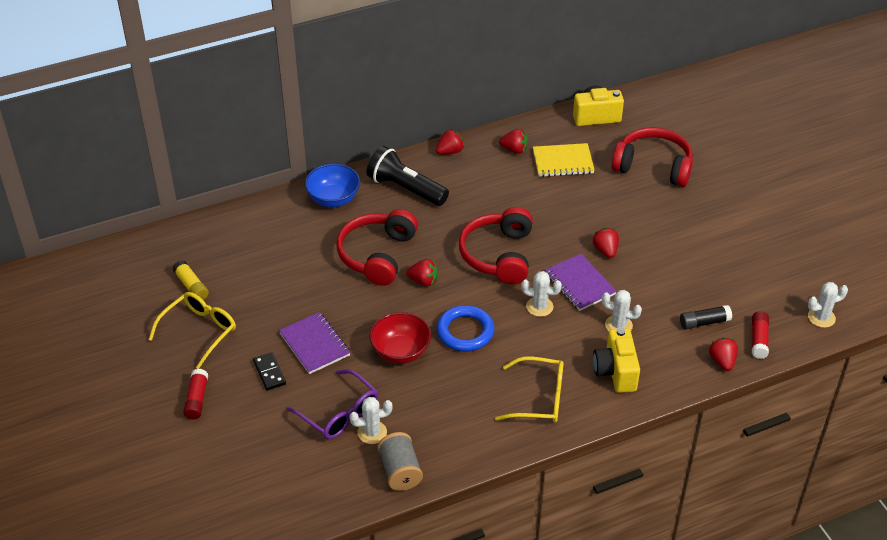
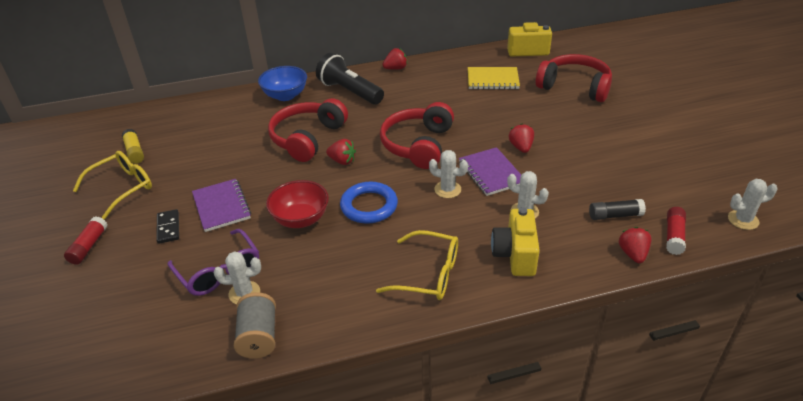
camera: 10 degrees right, 5 degrees down
(514, 150) = (451, 70): red strawberry -> none

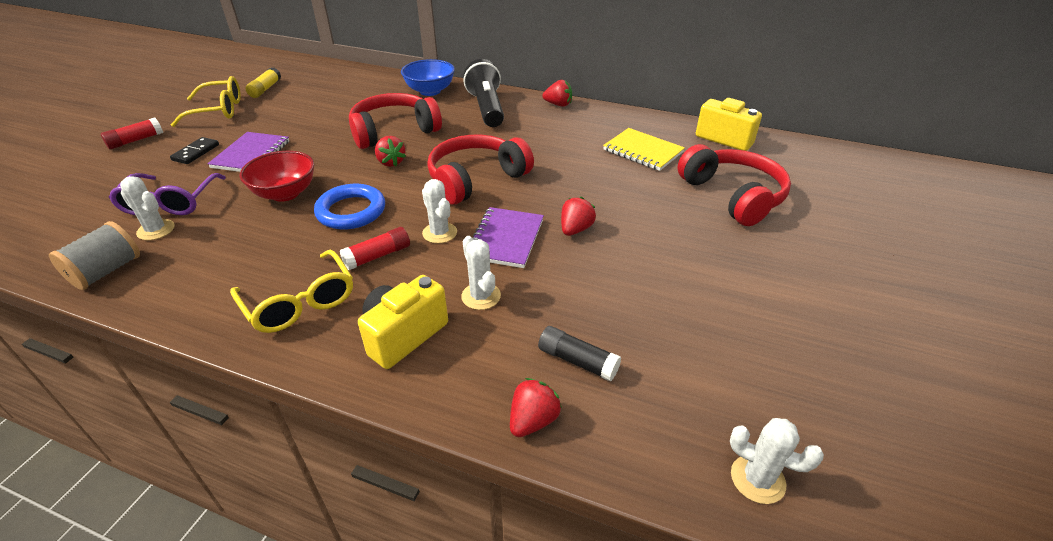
camera: 35 degrees right, 0 degrees up
(674, 236) = (620, 434): red glue stick -> red glue stick (378, 256)

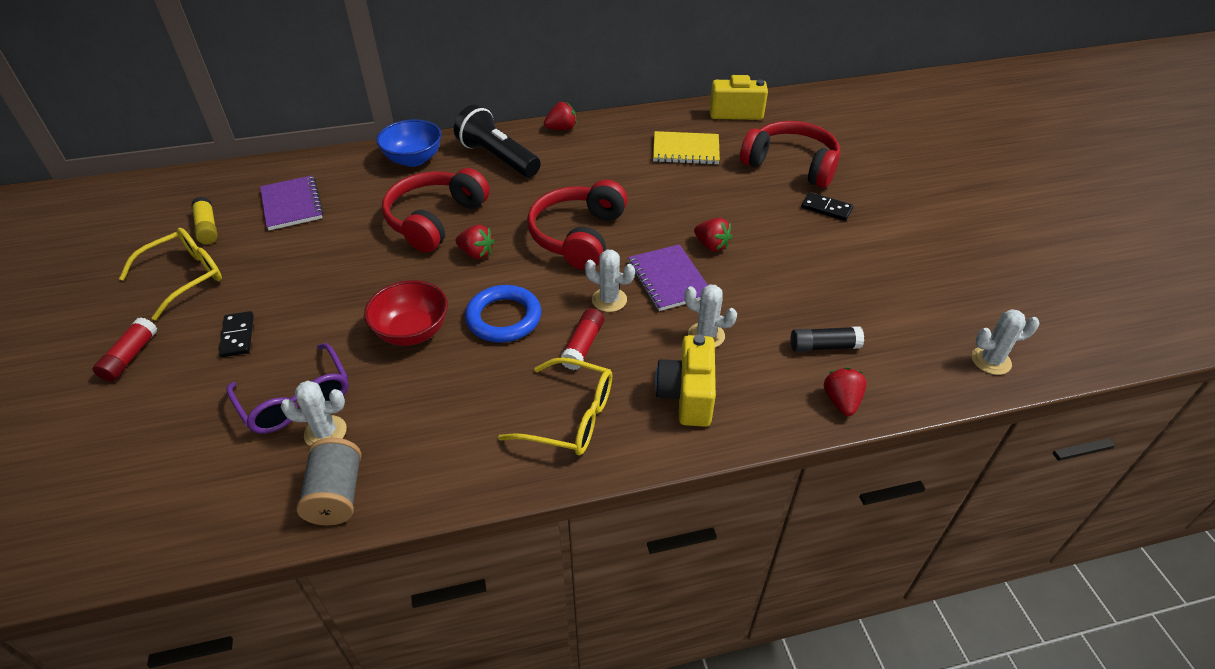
camera: 35 degrees left, 5 degrees up
(251, 154) = (311, 309): purple notebook -> purple notebook (292, 205)
(575, 229) = (712, 246): red strawberry -> red strawberry turned 135 degrees clockwise
(727, 244) = (826, 208): none -> black domino

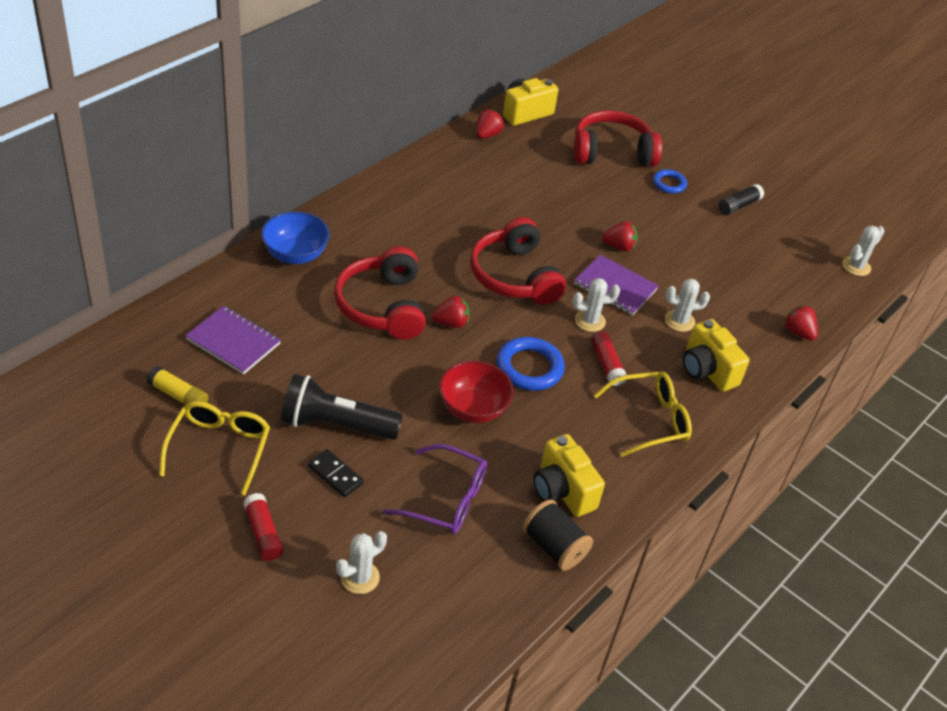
camera: 40 degrees left, 0 degrees up
(325, 432) = (496, 511): white cactus -> white cactus (360, 577)
(336, 495) = (554, 547): grey spool -> black spool
(406, 444) = (562, 491): none -> yellow camera
(498, 158) = (371, 226): black flashlight -> black flashlight (336, 425)
(561, 128) = (396, 177): red strawberry -> red strawberry (487, 135)
(685, 150) = (521, 165): yellow notebook -> none
(823, 346) = (757, 297): black glue stick -> black glue stick (738, 206)
(826, 208) = (669, 184): black domino -> blue ring

